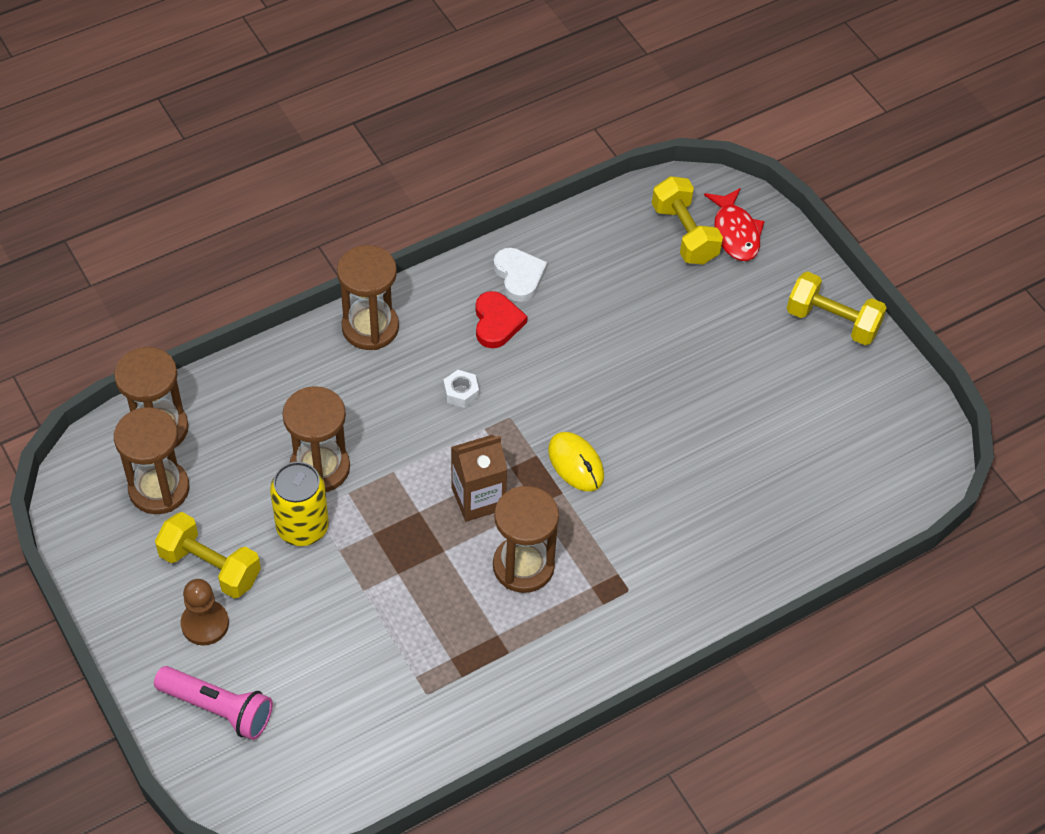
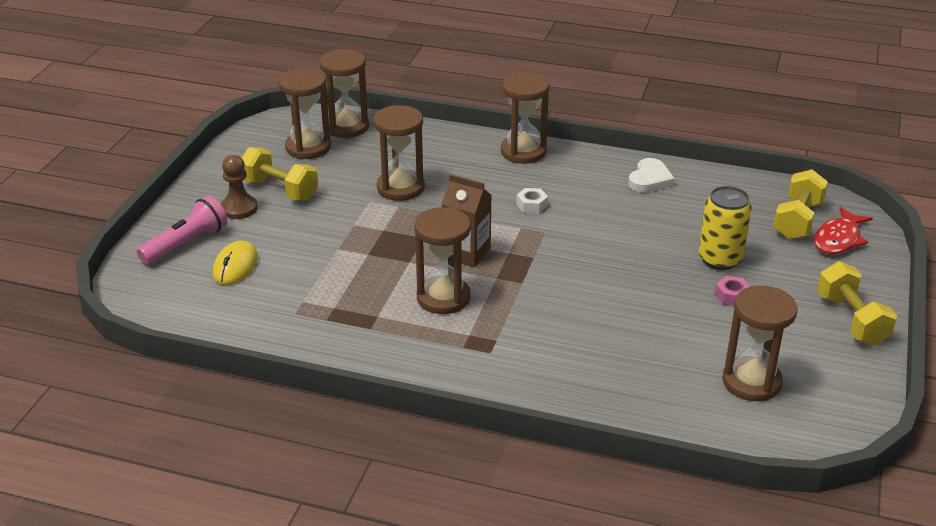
camera: 50 degrees right, 20 degrees down
(210, 567) = (280, 190): yellow dumbbell -> yellow dumbbell turned 45 degrees counterclockwise
(218, 709) = (186, 243): pink flashlight -> pink flashlight turned 120 degrees counterclockwise
(302, 527) = (351, 204): yellow can -> yellow can (720, 259)
(497, 322) = (603, 190): red heart -> none
(576, 463) = (552, 275): yellow mouse -> yellow mouse (235, 266)
(729, 368) = (732, 296): none -> pink nut
(834, 449) = (751, 382): none -> brown hourglass

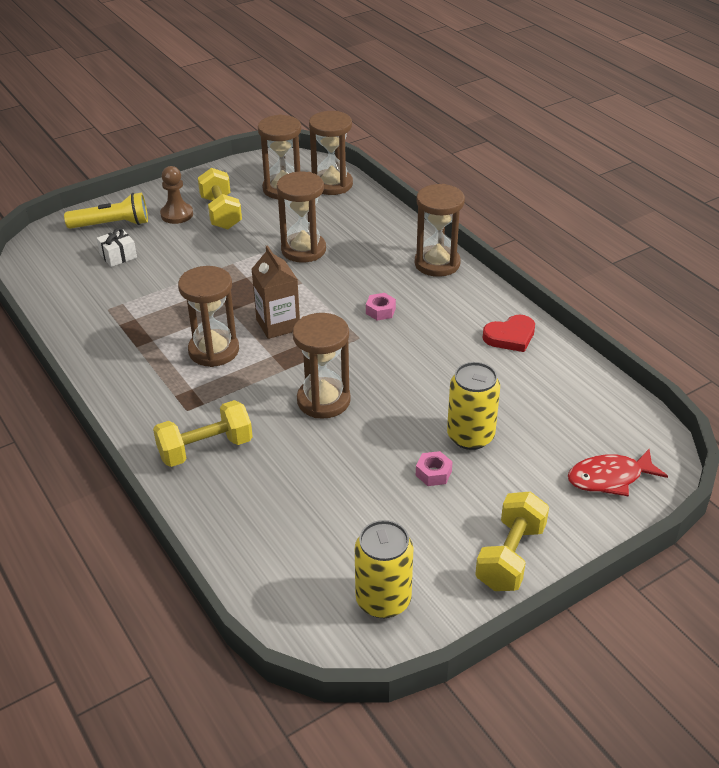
camera: 40 degrees right, 5 degrees up
(186, 243) = (112, 225): pink flashlight -> yellow flashlight
(235, 266) = (118, 256): yellow mouse -> white gift
(531, 205) = (380, 311): white nut -> pink nut
(650, 179) = (510, 336): white heart -> red heart
(751, 382) = (342, 554): brown hourglass -> brown hourglass (323, 400)
(797, 220) = (594, 440): yellow dumbbell -> yellow dumbbell (205, 449)
(818, 393) = (383, 600): none -> yellow can

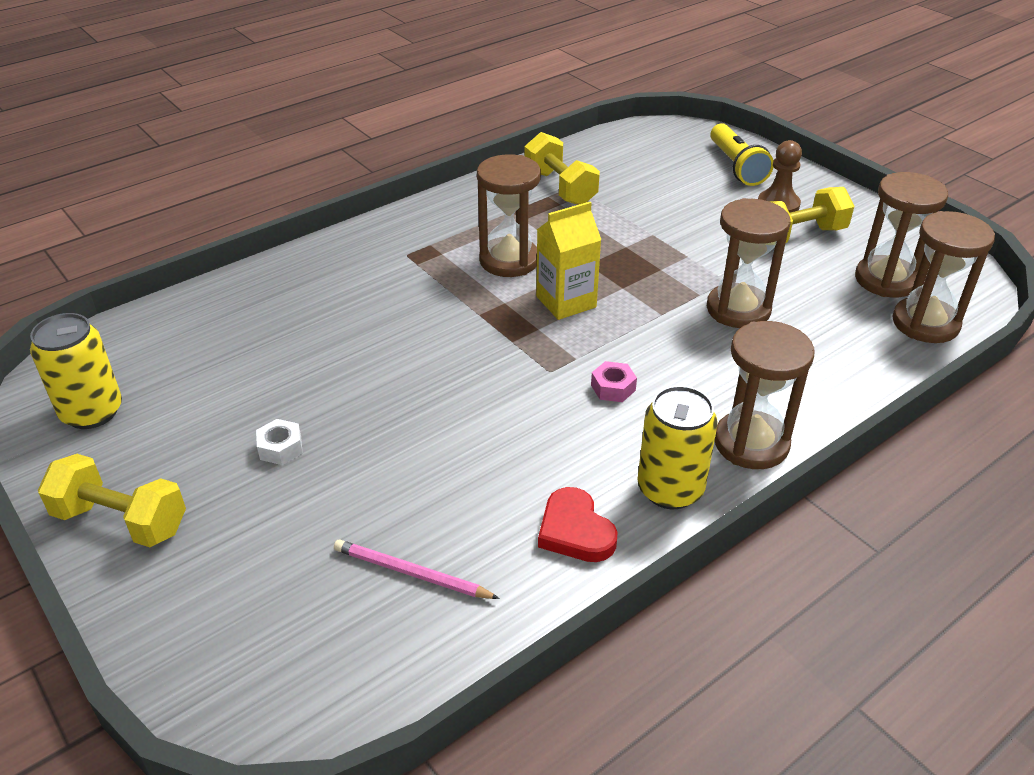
camera: 85 degrees right, 0 degrees up
(118, 256) = (675, 178): white gift -> none
(205, 449) = (344, 272): yellow dumbbell -> yellow dumbbell (560, 188)
(278, 324) = (566, 302): brown carton -> yellow carton
(323, 400) = (421, 348): brown hourglass -> none
(433, 473) = (280, 448): pink nut -> white nut
(470, 436) = (346, 483): yellow can -> yellow can (670, 489)
(548, 404) = (411, 573): none -> pink pencil
(609, 478) = (240, 642): red fish -> none

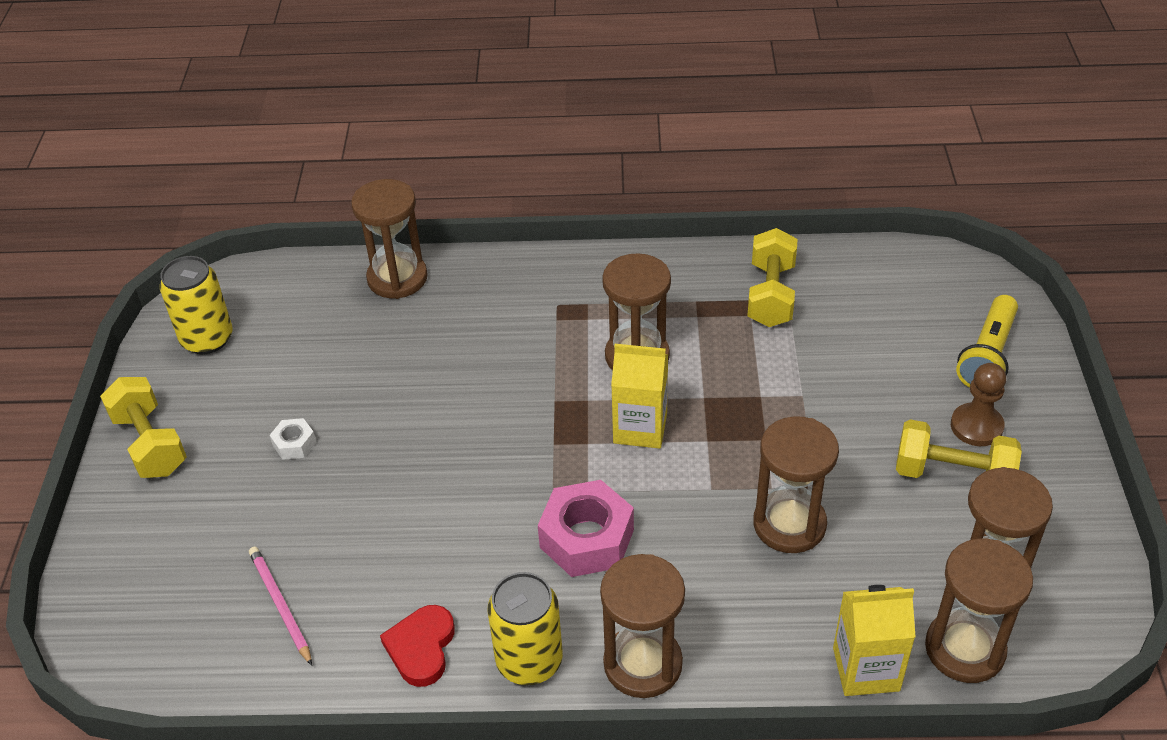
camera: 40 degrees right, 5 degrees up
(242, 291) = (397, 278): none -> brown hourglass
(613, 388) = (587, 538): pink nut -> pink nut, size x2.06
(888, 365) = (866, 669): none -> yellow carton

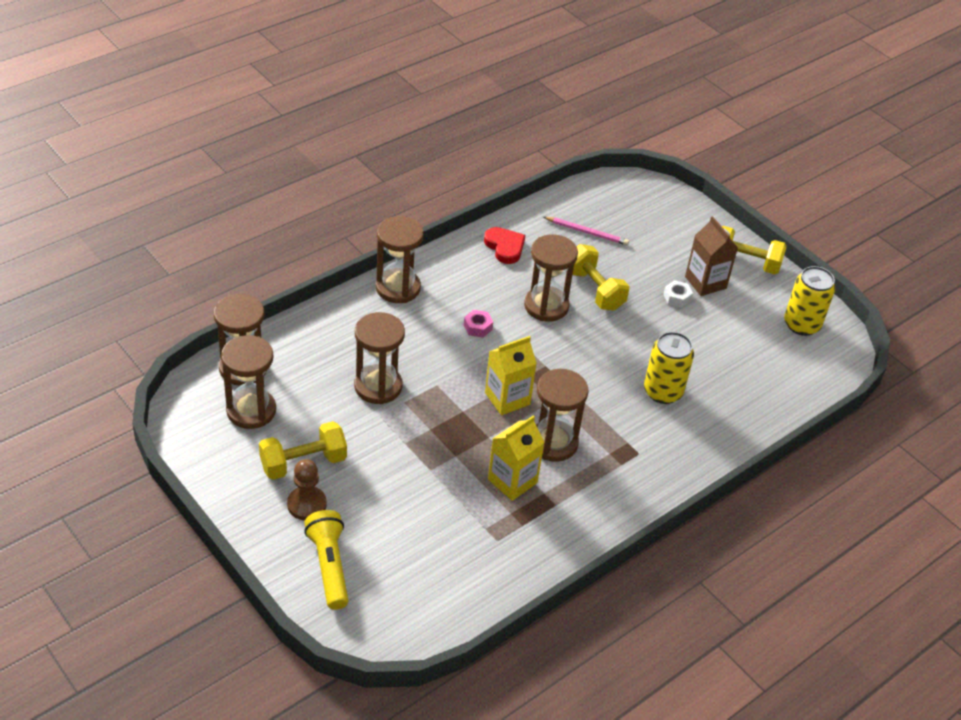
camera: 135 degrees right, 0 degrees up
(234, 444) = (705, 282): none -> brown carton
(397, 278) = (754, 418): brown hourglass -> brown hourglass (546, 306)
(529, 661) = (451, 265): yellow can -> yellow can (663, 392)
(587, 538) = (477, 327): pink nut -> pink nut, size x0.49
(771, 295) = (510, 537): yellow dumbbell -> yellow dumbbell (594, 290)
(866, 669) = (288, 336): yellow carton -> yellow carton (512, 481)

